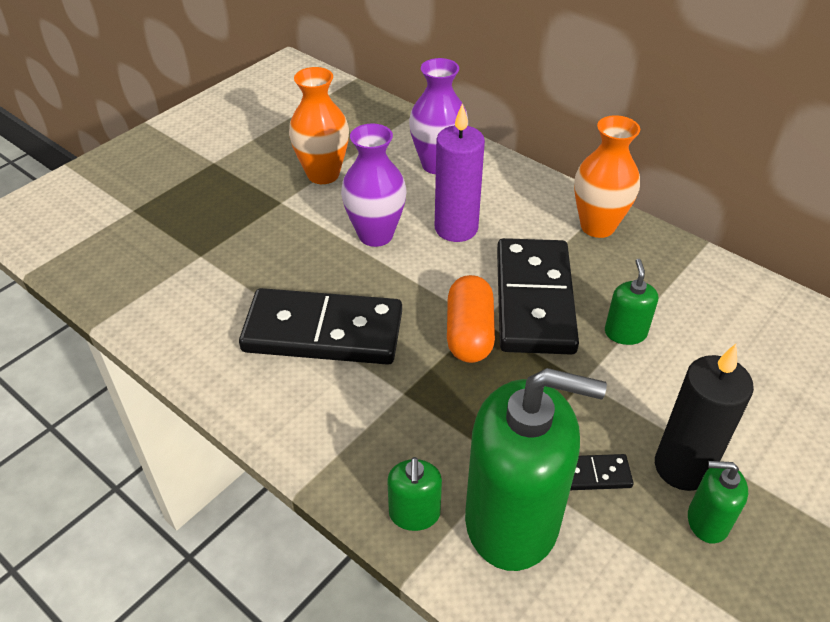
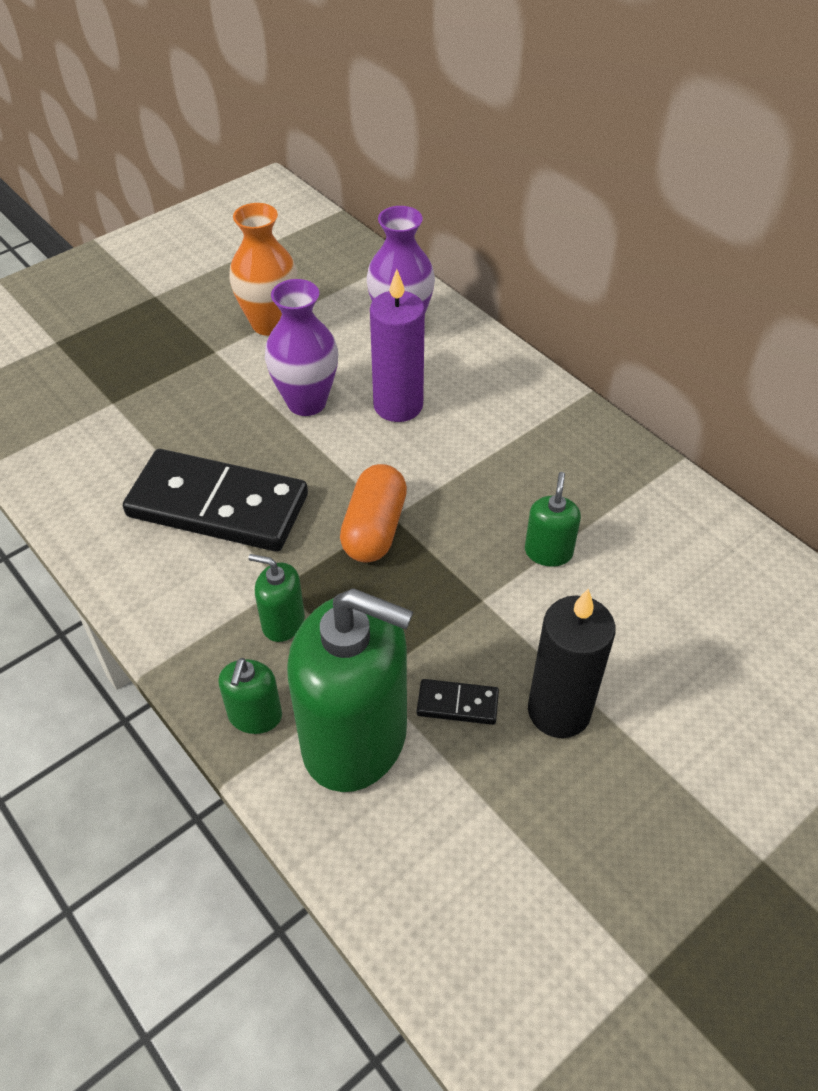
camera: 10 degrees right, 5 degrees up
(534, 300) = (458, 500): black domino -> none
(597, 226) = (560, 423): orange vase -> none
(707, 521) = (564, 774): green soap dispenser -> green soap dispenser (283, 622)

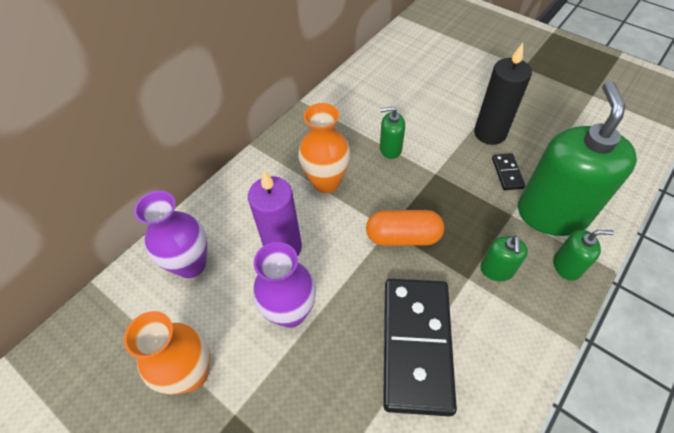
camera: 100 degrees left, 5 degrees up
(496, 462) = (326, 182): none -> orange vase

